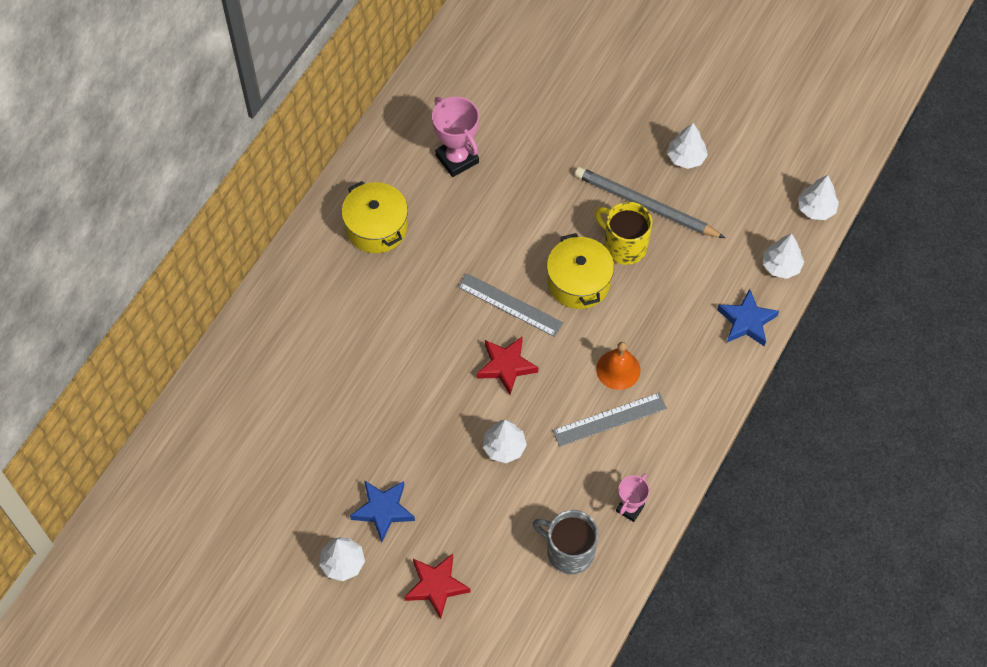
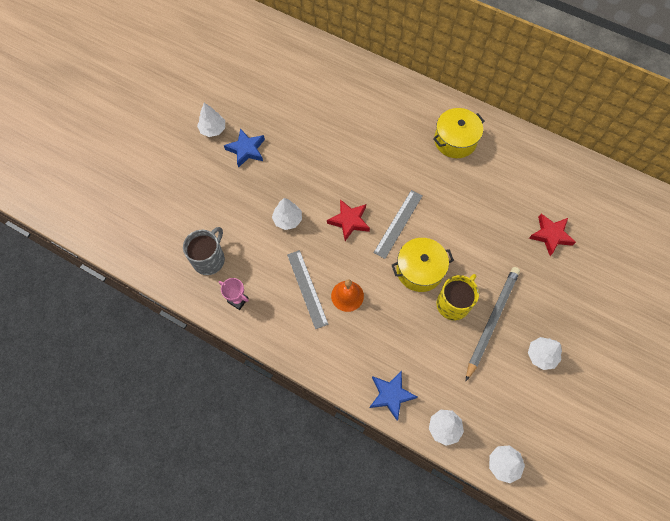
camera: 90 degrees right, 5 degrees up
(436, 586) = (192, 180): red star -> red star (550, 235)
(457, 159) = (517, 189): pink trophy -> none

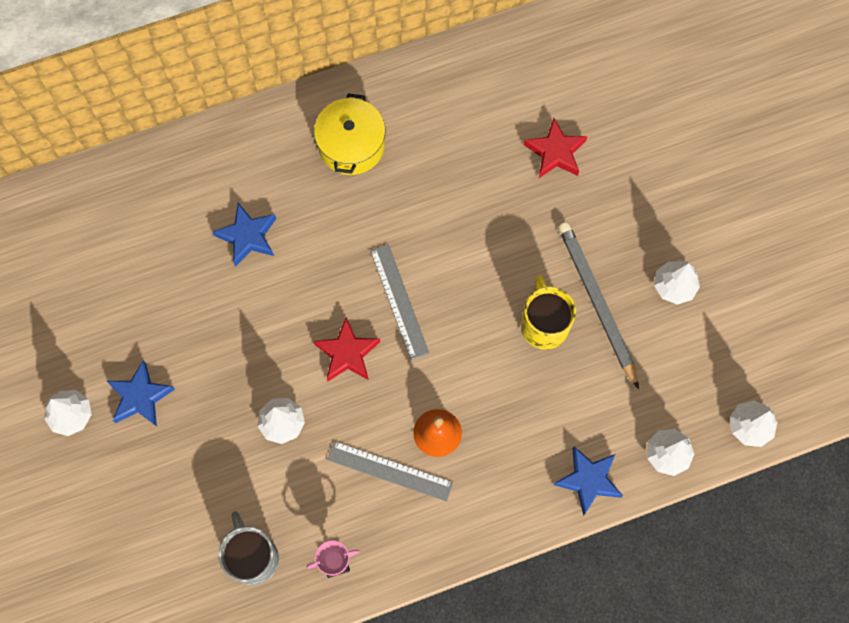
camera: 50 degrees left, 5 degrees up
(365, 133) = (247, 236): none -> blue star
(419, 270) = (475, 327): yellow pot -> none

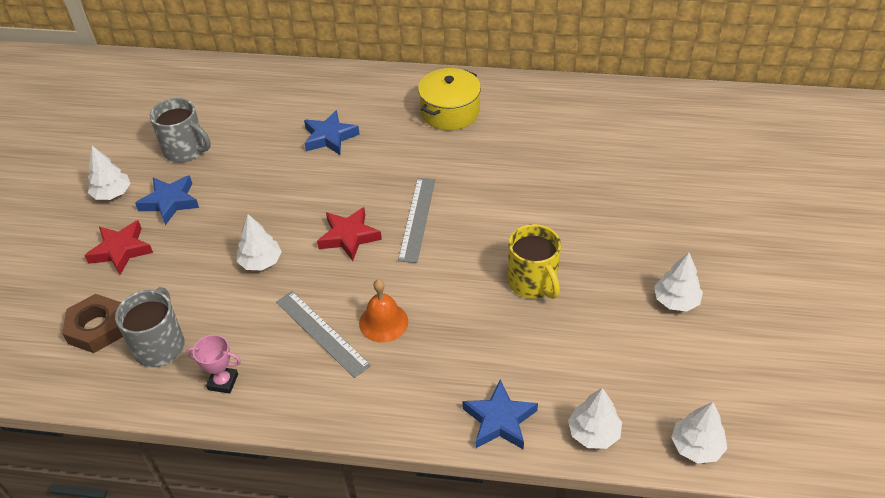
camera: 30 degrees right, 25 degrees down
(106, 323) = (185, 150): none -> grey mug
(179, 569) = (97, 328): none -> brown nut
(544, 325) = (533, 282): yellow mug -> yellow mug turned 135 degrees clockwise
(555, 152) = (617, 171): red star -> red star (121, 250)
(596, 302) = (592, 284): grey pencil -> none

